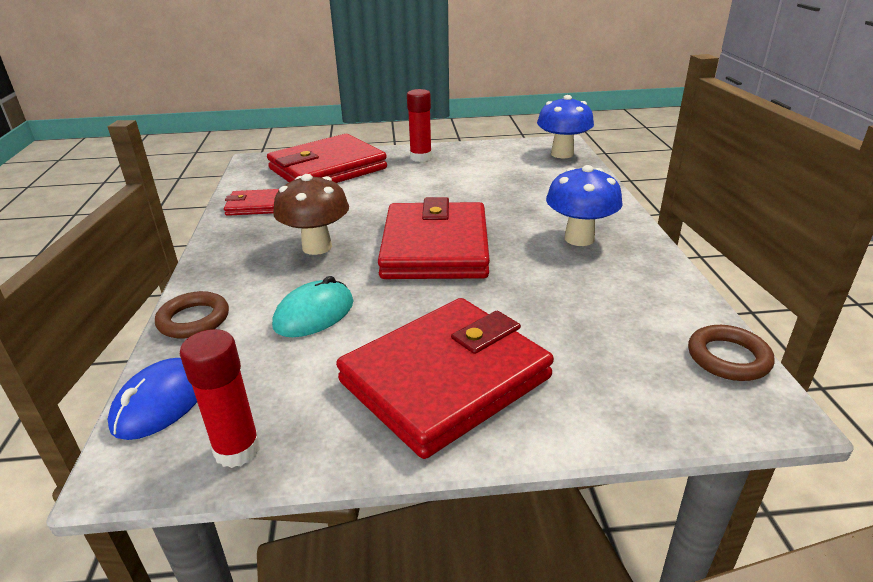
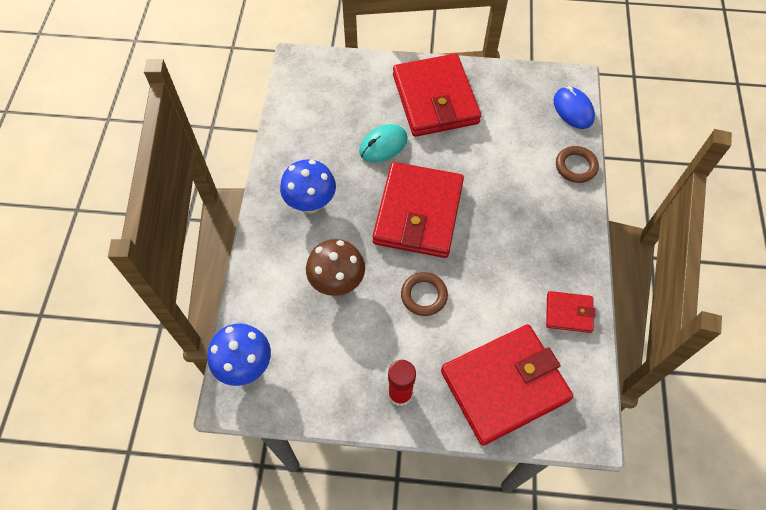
camera: 170 degrees left, 30 degrees up
(161, 402) = (573, 109): blue mouse -> blue mouse turned 60 degrees counterclockwise
(237, 450) = (530, 79): red glue stick -> none
(314, 314) = (503, 158): turquoise mouse -> turquoise mouse (383, 145)
(317, 247) = (506, 232): brown mushroom -> brown mushroom (337, 282)
(445, 379) = (435, 99): red wallet -> red wallet turned 75 degrees counterclockwise
(728, 358) = (292, 87): brown ring -> brown ring (424, 295)

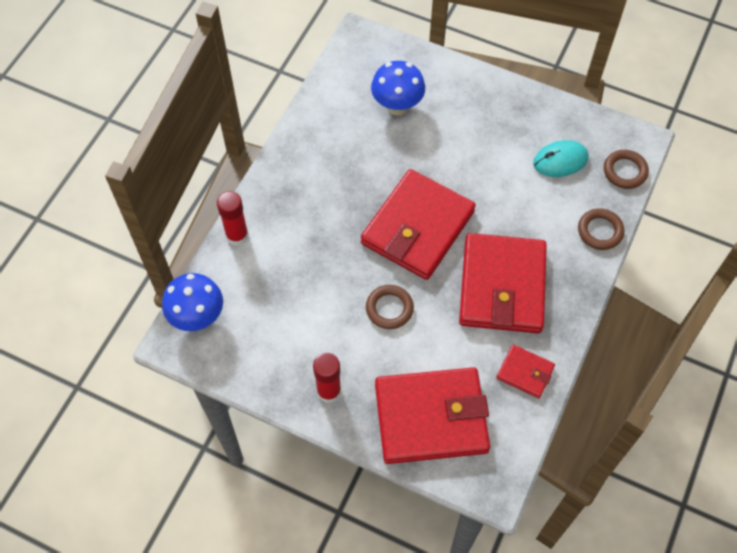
camera: 20 degrees right, 0 degrees up
(254, 274) = (237, 235): none -> red glue stick
(311, 203) = (316, 185): blue mushroom -> blue mushroom (397, 106)
(337, 282) = (312, 269): brown mushroom -> none
(383, 145) = (411, 149): turquoise mouse -> turquoise mouse (560, 160)
(435, 99) = (484, 117): red wallet -> red wallet (502, 286)
(573, 109) = (625, 171): blue mouse -> brown ring

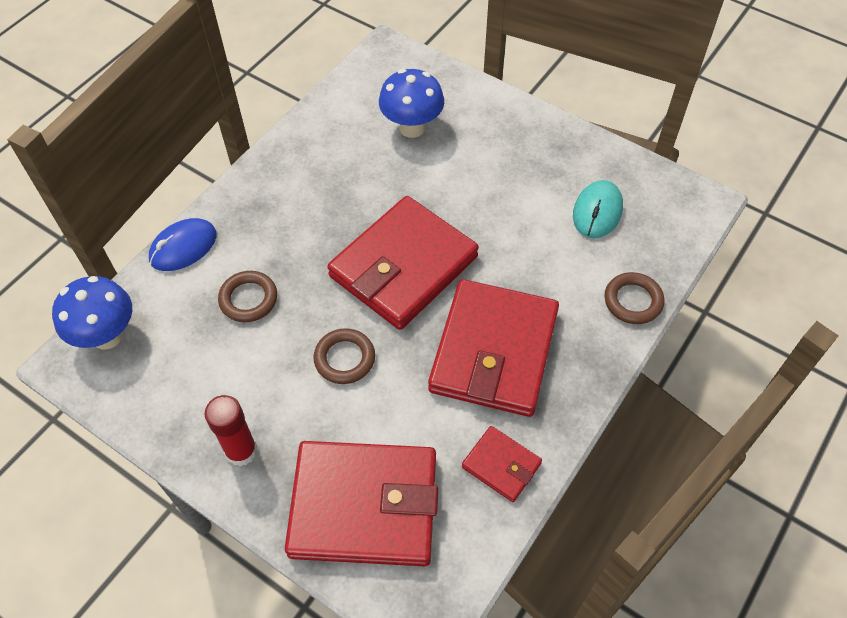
camera: 10 degrees right, 5 degrees down
(237, 235) = (183, 247): red glue stick -> blue mouse
(560, 160) = (597, 212): turquoise mouse -> turquoise mouse turned 60 degrees counterclockwise
(625, 171) = (677, 234): brown ring -> brown ring (248, 299)

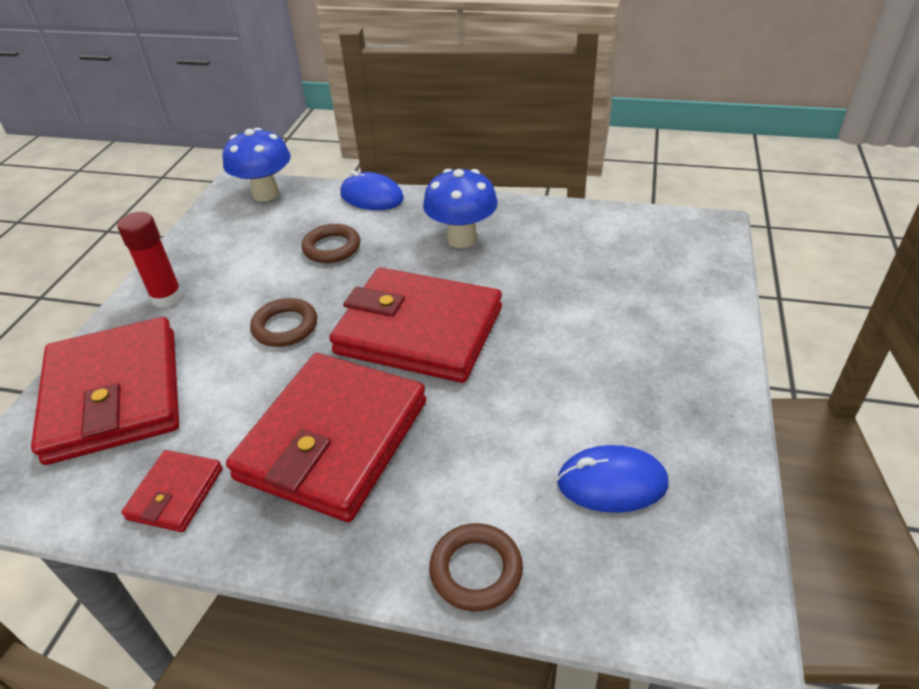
camera: 70 degrees right, 15 degrees down
(412, 128) = (616, 277): blue mushroom -> blue mushroom (462, 239)
(494, 351) = (333, 440): red wallet -> red wallet turned 60 degrees counterclockwise
(597, 212) = (612, 483): turquoise mouse -> blue mouse

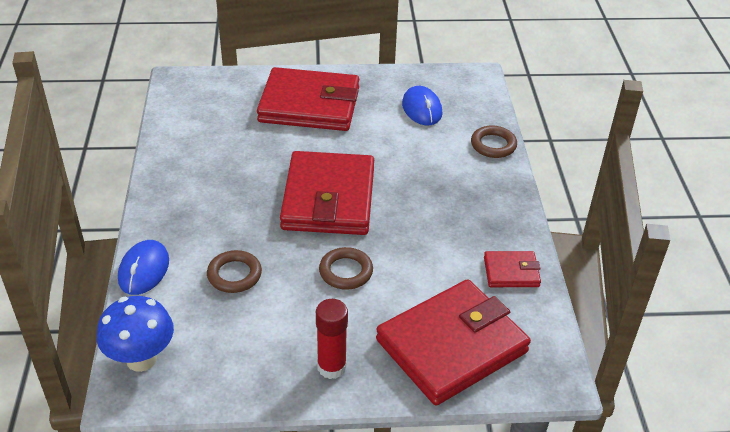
camera: 110 degrees left, 0 degrees up
(333, 440) = (440, 214): red wallet -> red wallet (309, 105)
(462, 239) = (209, 197): blue mushroom -> none

